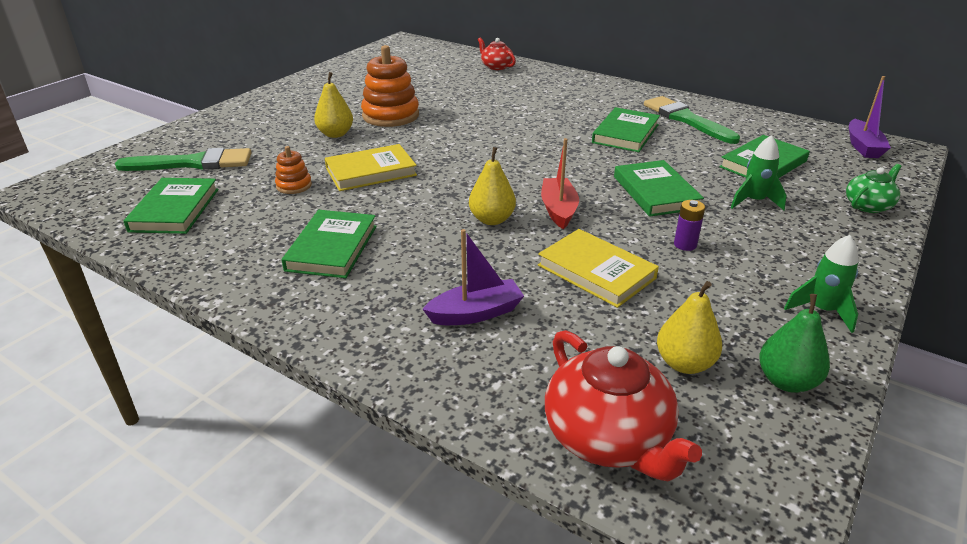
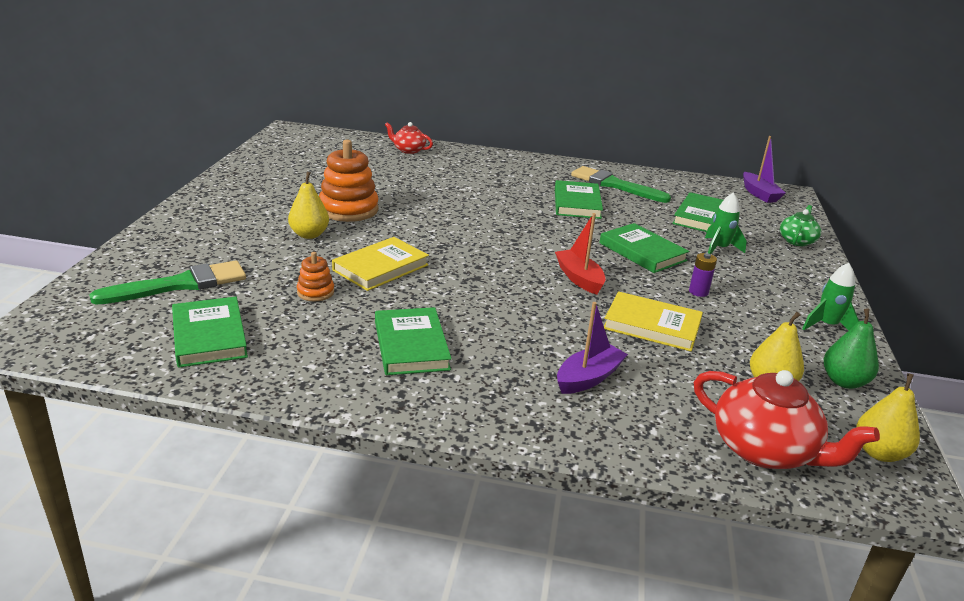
camera: 25 degrees left, 5 degrees down
(492, 219) = (531, 296): yellow pear -> yellow pear (879, 453)

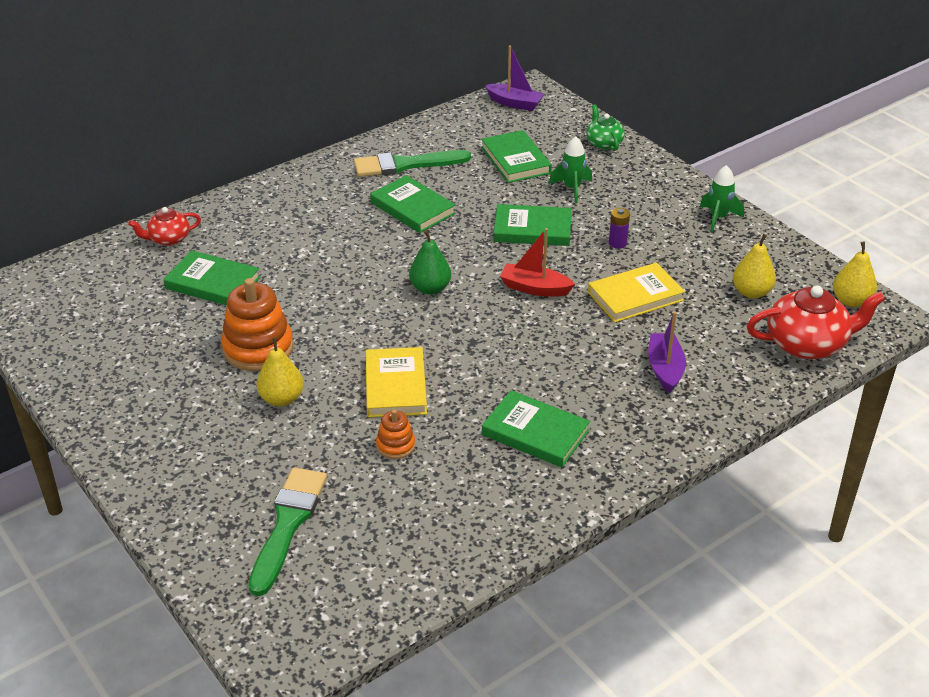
camera: 45 degrees left, 10 degrees up
(209, 336) = (402, 541): green book -> green book (213, 283)
(844, 381) = (779, 260): green pear -> green pear (430, 288)

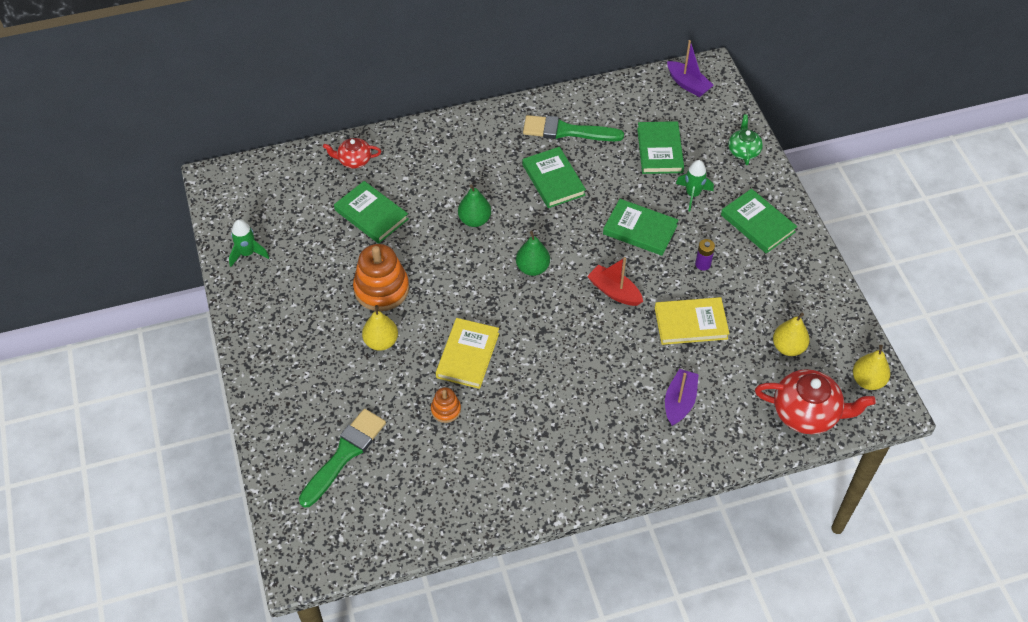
camera: 20 degrees right, 15 degrees up
(340, 261) = (474, 220): none -> green pear
(535, 433) = (552, 431): green book -> green book (757, 223)
(718, 218) = (800, 261): green rocket -> green rocket (247, 253)

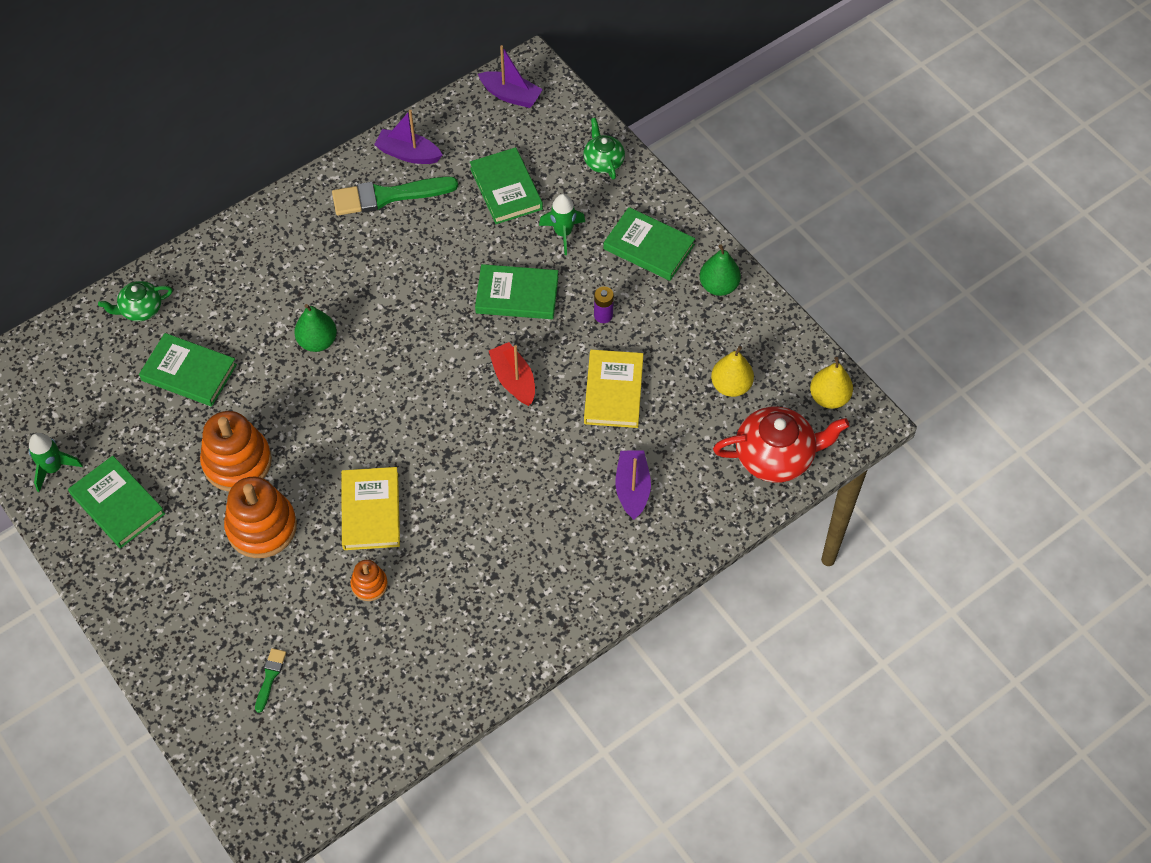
camera: 20 degrees left, 5 degrees up
(344, 454) = (270, 677): green brush -> green brush, size x0.46
(354, 160) = (140, 309): red teapot -> green teapot
(381, 342) = (262, 527): yellow pear -> orange stacking toy
(532, 268) = (408, 380): green pear -> green pear (718, 286)
(553, 180) = (394, 263): green book -> green book (118, 504)
(593, 105) = (408, 154): none -> purple boat
(614, 291) = (513, 380): red boat -> red boat turned 45 degrees clockwise
(691, 323) = (613, 391): yellow book -> yellow book turned 60 degrees counterclockwise

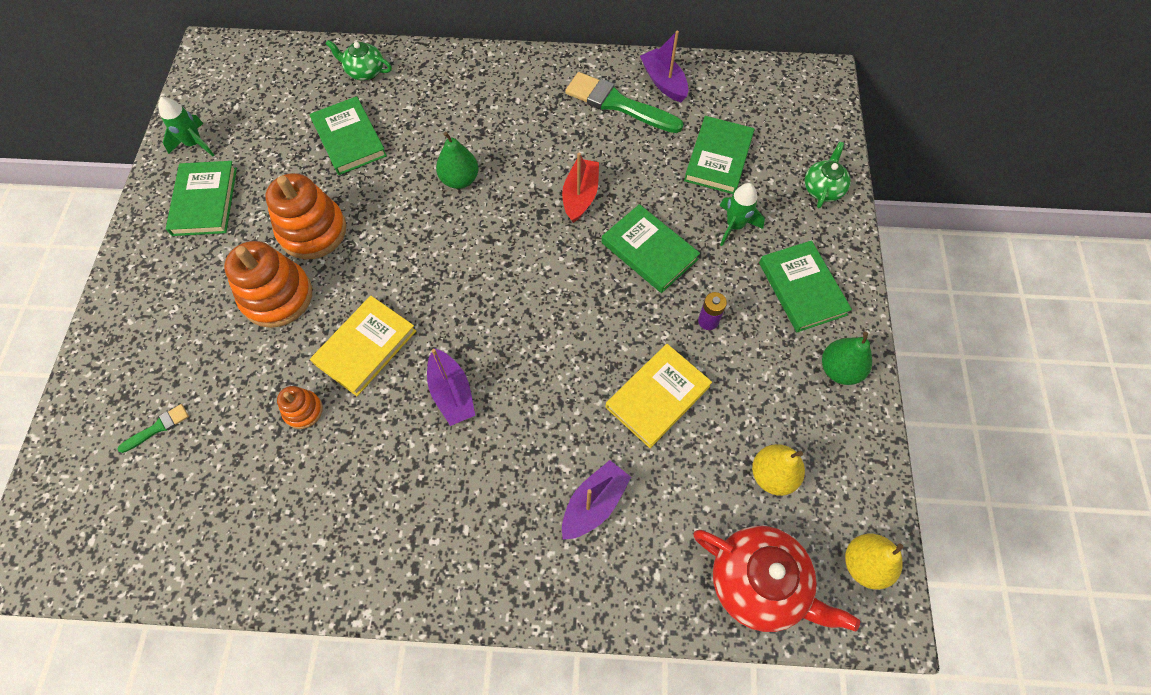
camera: 40 degrees right, 5 degrees up
(511, 95) = (788, 87): purple boat -> purple boat (452, 393)
(513, 380) = (581, 322): red boat -> red boat (580, 196)

